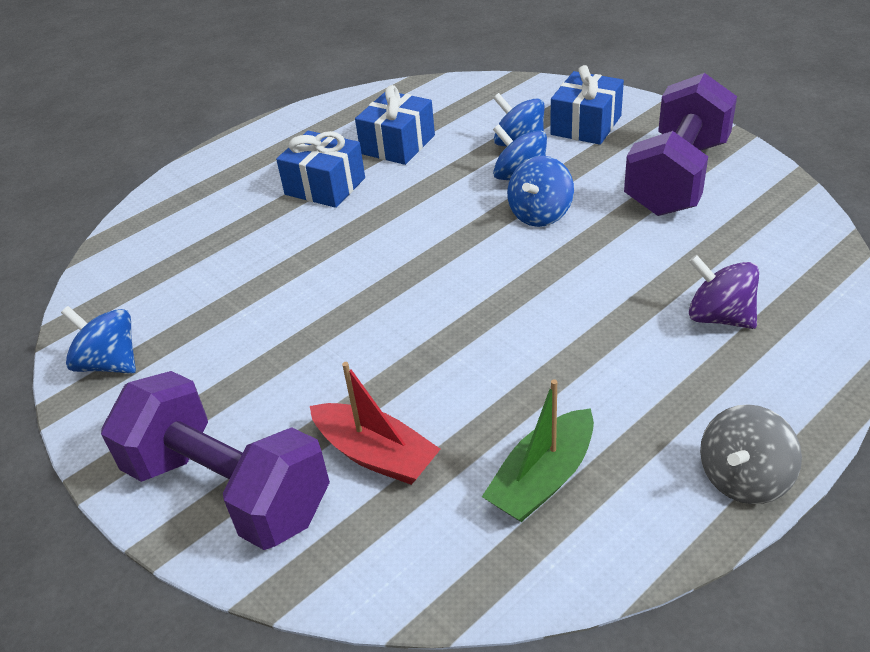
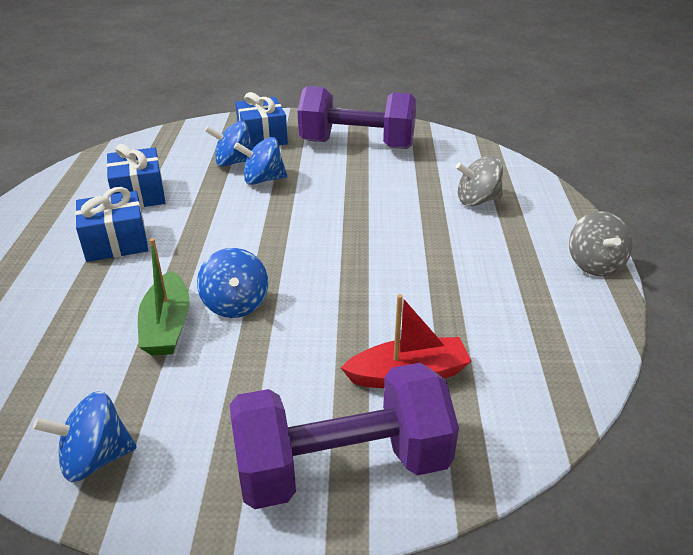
camera: 50 degrees left, 5 degrees down
(540, 214) = (306, 194): blue spinning top -> blue spinning top (235, 304)
(543, 478) = (515, 323): green boat -> green boat (167, 325)
(677, 177) = (357, 144): purple dumbbell -> purple dumbbell turned 60 degrees counterclockwise
(719, 317) = (477, 200): purple spinning top -> grey spinning top

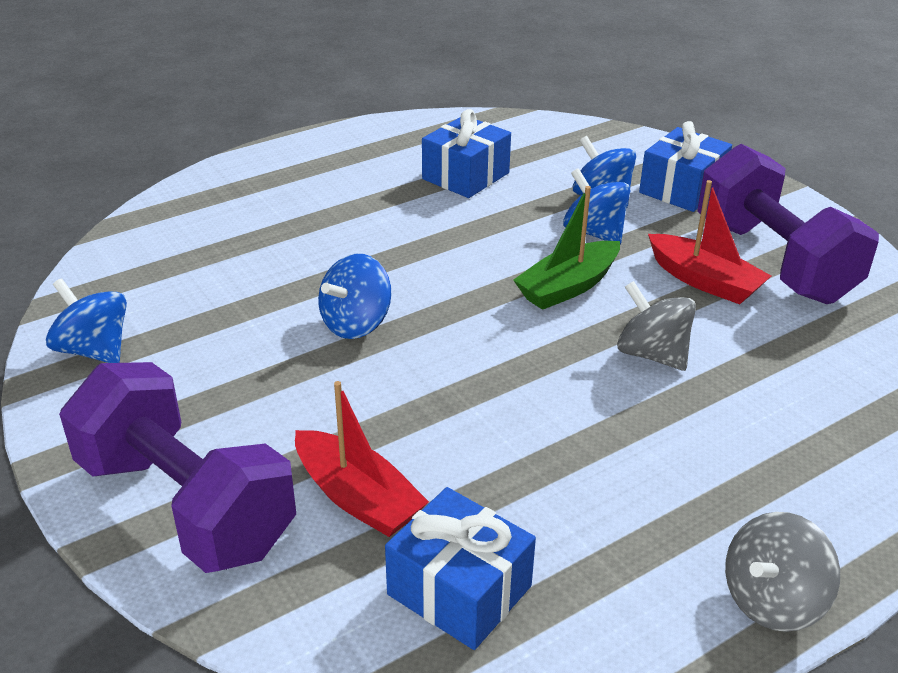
camera: 55 degrees right, 0 degrees up
(116, 242) = (374, 206): blue gift -> blue gift (459, 590)
(167, 325) = (285, 300): green boat -> green boat (568, 287)
(348, 169) = (704, 281): none -> red boat
(477, 200) = (786, 419): grey spinning top -> grey spinning top (652, 354)

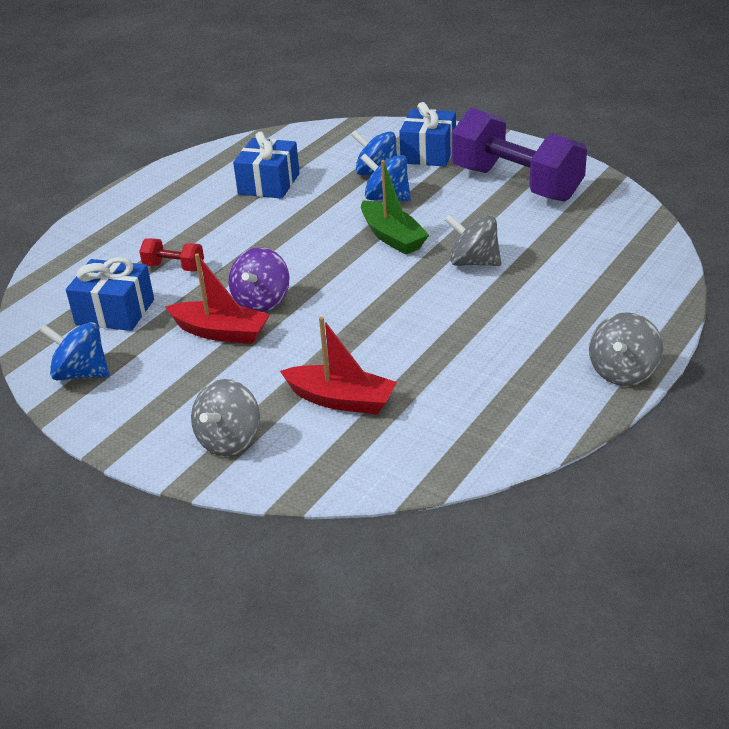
camera: 20 degrees left, 0 degrees up
(186, 504) = (229, 440): purple dumbbell -> grey spinning top
(289, 248) = (174, 267): none -> red dumbbell
(356, 324) = (262, 301): blue spinning top -> purple spinning top
(459, 590) = (441, 426): blue gift -> blue gift (115, 312)
(568, 287) = (392, 237): green boat -> green boat turned 60 degrees counterclockwise
(704, 281) = (479, 208): red boat -> red boat (220, 332)

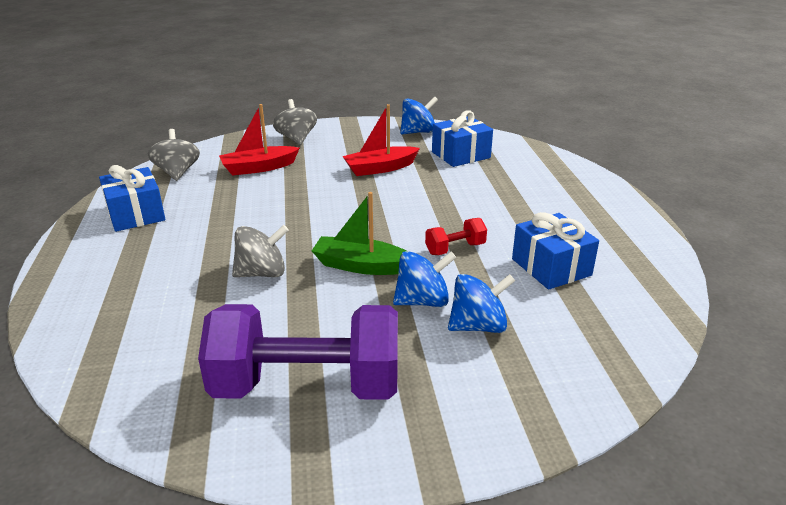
camera: 135 degrees right, 5 degrees down
(174, 267) = (480, 184): red dumbbell -> red dumbbell (455, 249)
(262, 301) = (385, 189): purple spinning top -> none
(428, 153) = (468, 385): blue gift -> blue gift (136, 214)
(623, 372) = (74, 241): grey spinning top -> grey spinning top (177, 172)

